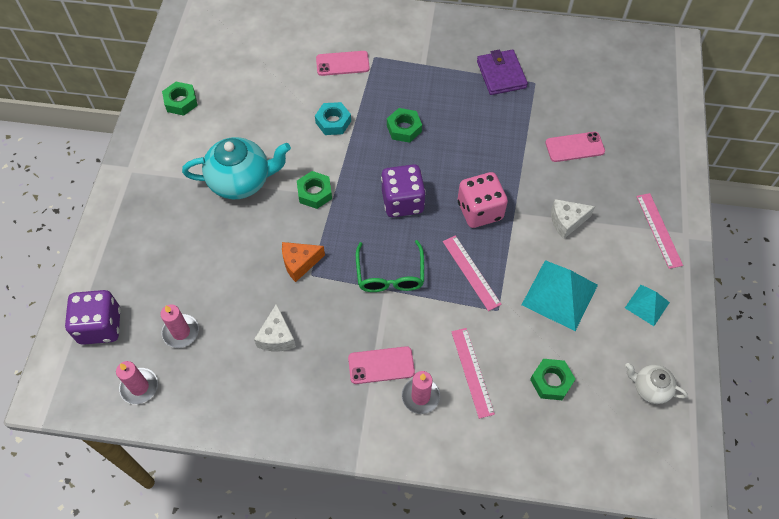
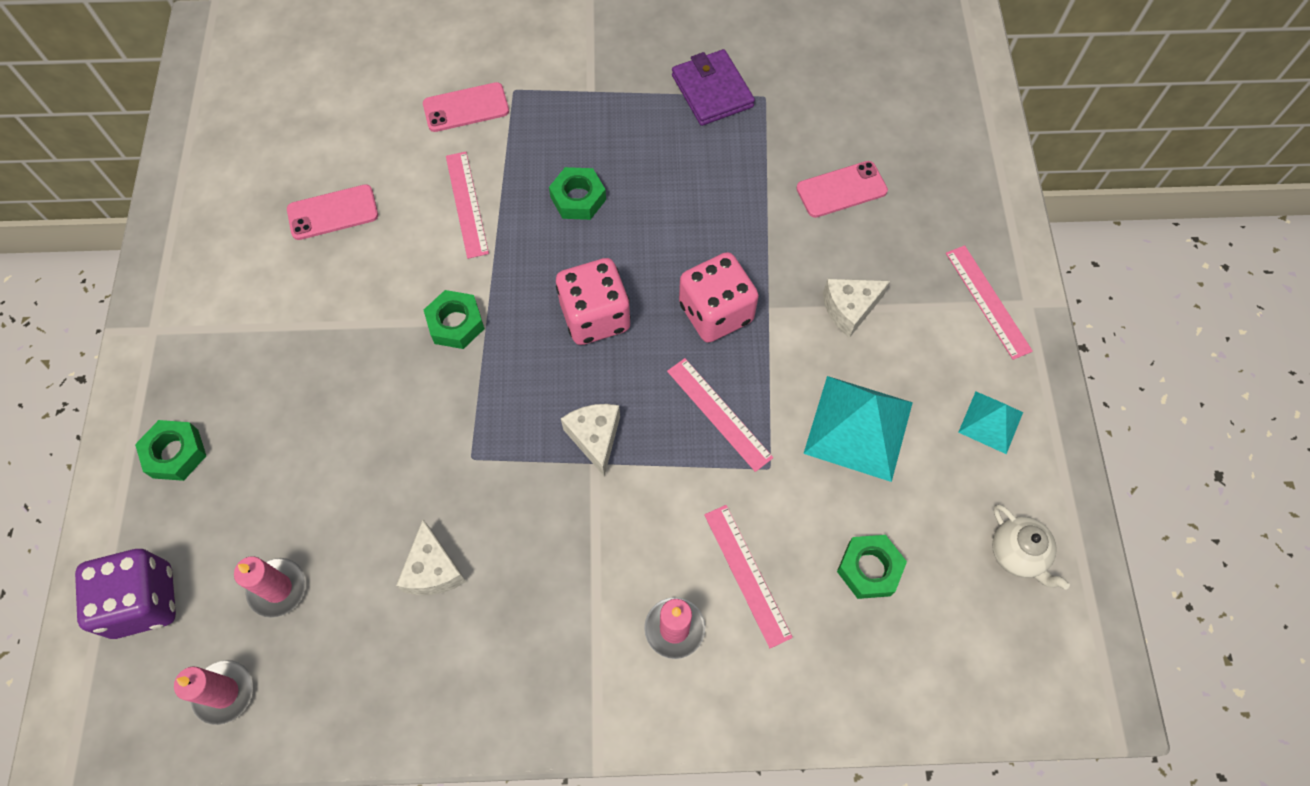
camera: 10 degrees left, 5 degrees up
(181, 102) = (219, 206): green nut -> green nut (175, 453)
(241, 181) = (336, 322): turquoise teapot -> none
(300, 263) = (450, 442): orange cheese -> none
(333, 122) = (466, 204): turquoise nut -> pink ruler
(381, 365) = (605, 588): pink phone -> pink phone (333, 213)
(390, 274) = (595, 438): green glasses -> white cheese
(402, 202) = (595, 316): purple dice -> pink dice
(650, 388) = (1017, 554): white teapot -> white teapot turned 135 degrees counterclockwise

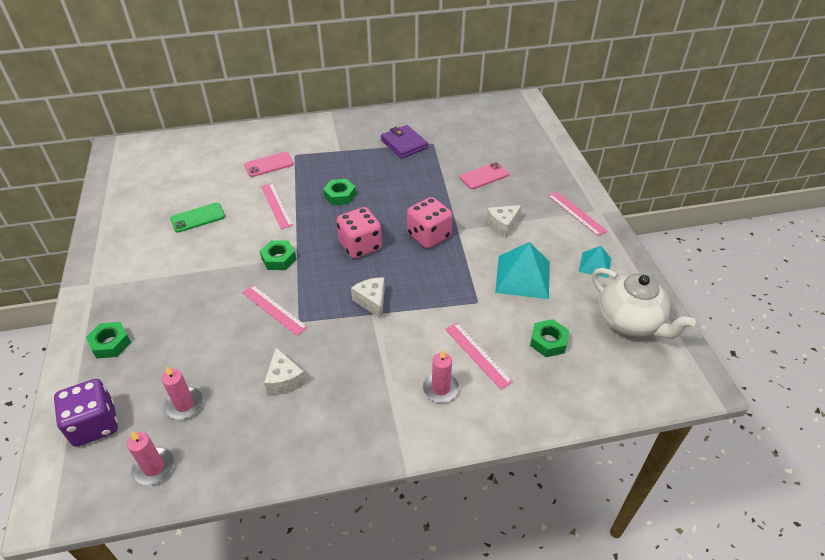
camera: 10 degrees left, 20 degrees down
(333, 213) = (198, 218): pink phone -> green phone
(719, 414) = (442, 281): pink ruler -> pink ruler (274, 309)
(1017, 554) = (630, 322): white teapot -> white teapot, size x1.87

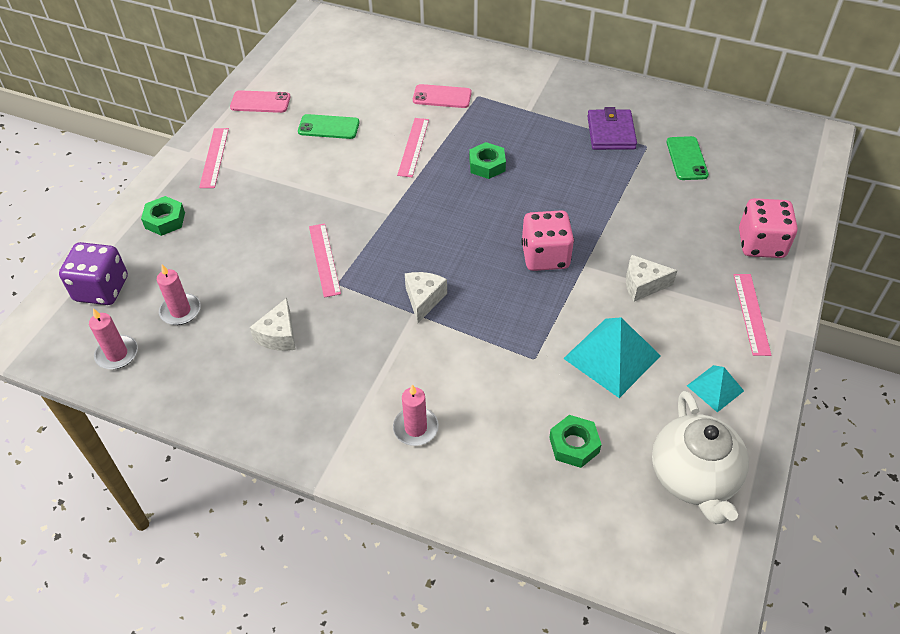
camera: 35 degrees right, 5 degrees up
(279, 259) = (370, 208): green nut -> none
(360, 246) = (462, 232): pink dice -> pink dice (761, 244)
(463, 141) = (686, 158): none -> green phone
(477, 355) = (483, 415): pink ruler -> pink ruler (214, 157)
(484, 176) = (674, 214): pink phone -> pink phone (260, 102)

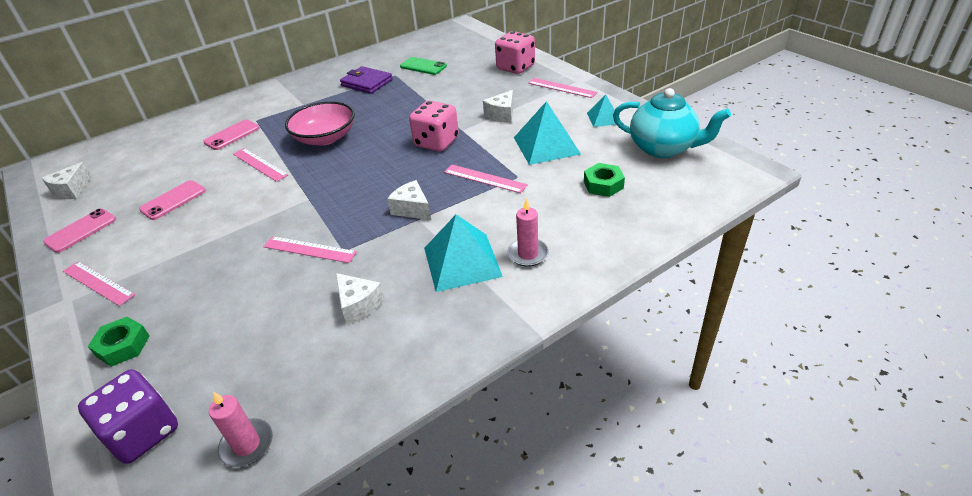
camera: 55 degrees left, 10 degrees down
(180, 311) = (252, 369): pink candle -> none
(301, 57) = (72, 190): none -> white cheese
(328, 127) = (173, 200): green phone -> pink phone
(373, 380) = (462, 262): none -> turquoise pyramid
(487, 165) = (325, 138): green nut -> pink bowl
(511, 332) = (485, 178): none -> pink ruler
(693, 478) = (663, 148): white teapot -> turquoise teapot

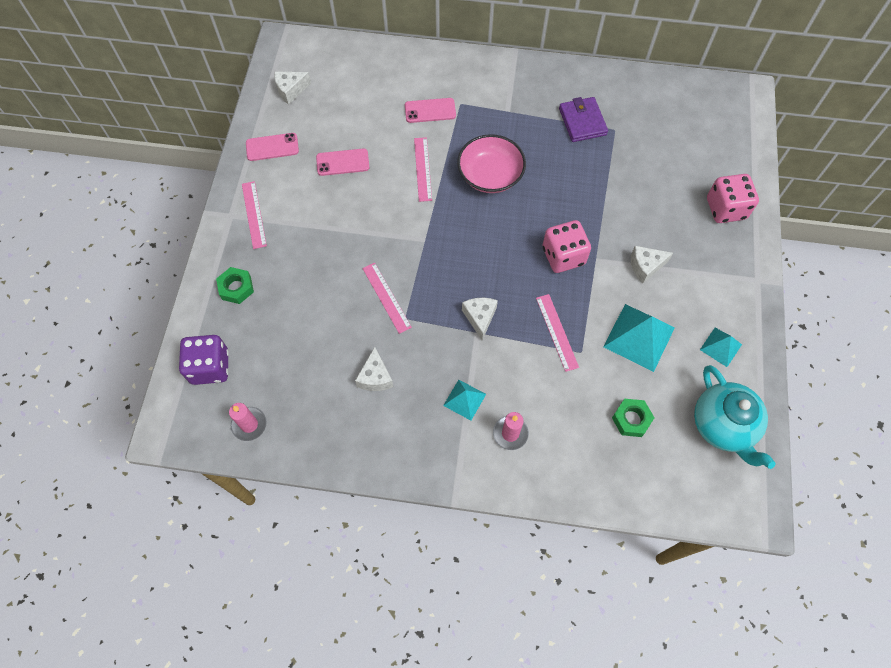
camera: 40 degrees right, 25 degrees up
(423, 66) = (649, 136): green phone -> none
(462, 262) = (464, 399): turquoise pyramid -> turquoise pyramid, size x0.56
(562, 88) = (732, 275): pink ruler -> none

